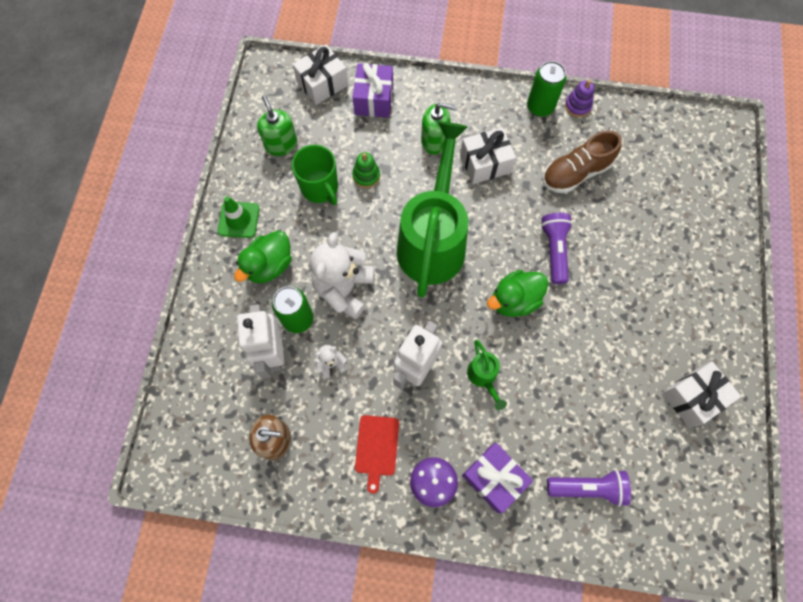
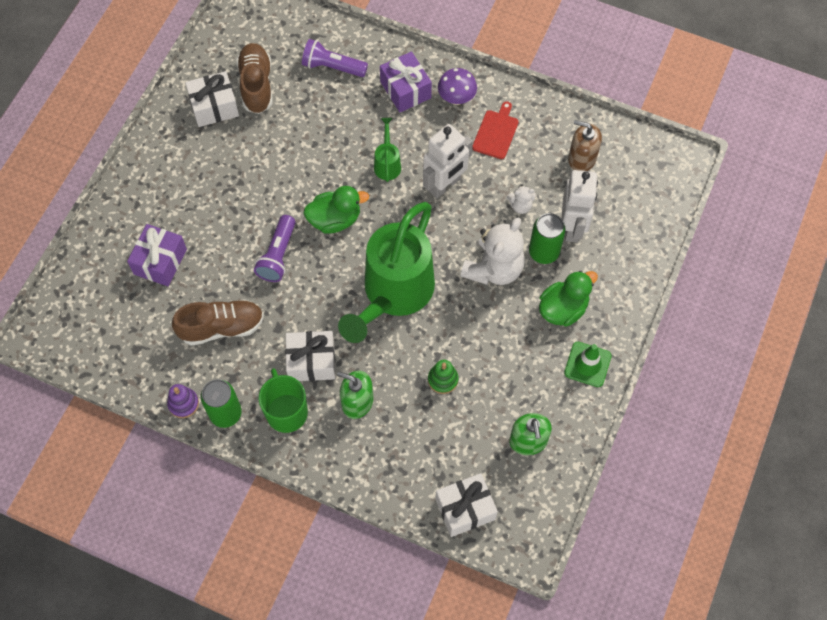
camera: 165 degrees left, 5 degrees down
(320, 188) = (495, 378): green mug -> green mug (286, 412)
(374, 99) = (410, 472): purple gift -> purple gift (160, 261)
(661, 438) = (256, 85): none -> brown shoe

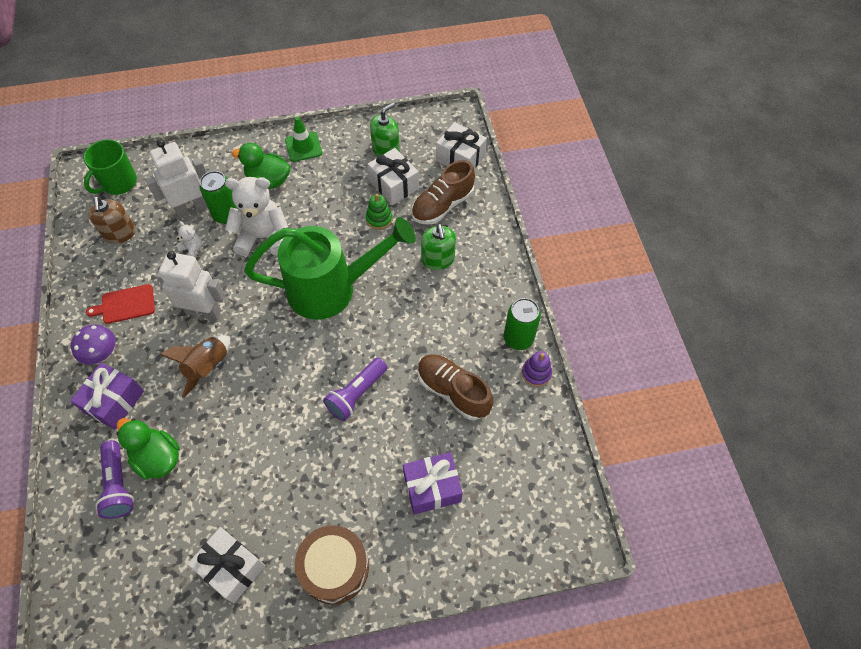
camera: 125 degrees left, 5 degrees down
(160, 167) = (334, 568): none -> brown drum
(256, 85) = (180, 544): brown shoe -> brown shoe (442, 205)
(278, 255) = (356, 394): purple flashlight -> purple flashlight turned 150 degrees clockwise
(286, 412) = (483, 299): green mug -> green mug (119, 183)
(311, 362) = (430, 308): white gift -> white gift (394, 185)
(335, 219) = (291, 372): green duck -> green duck (158, 458)
(387, 164) = (208, 367): green watering can -> brown rocket

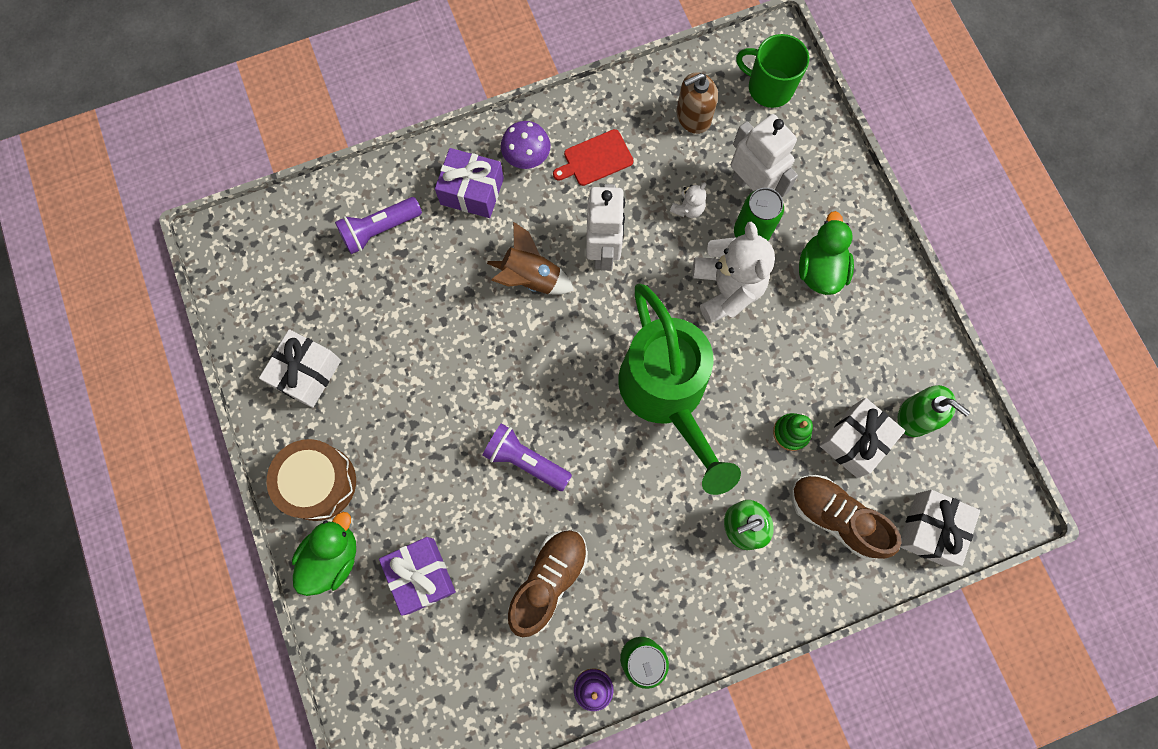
camera: 80 degrees right, 15 degrees up
(125, 305) = (595, 159): red cutting board -> red cutting board turned 90 degrees counterclockwise
(158, 458) = (414, 259): green duck -> green duck (332, 557)
(303, 147) = (890, 300): green traffic cone -> none

